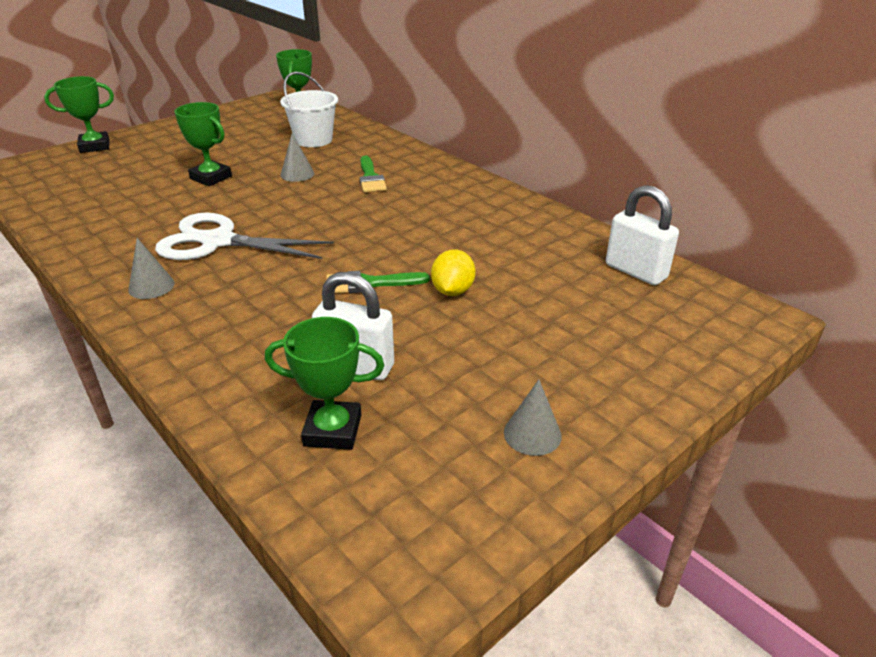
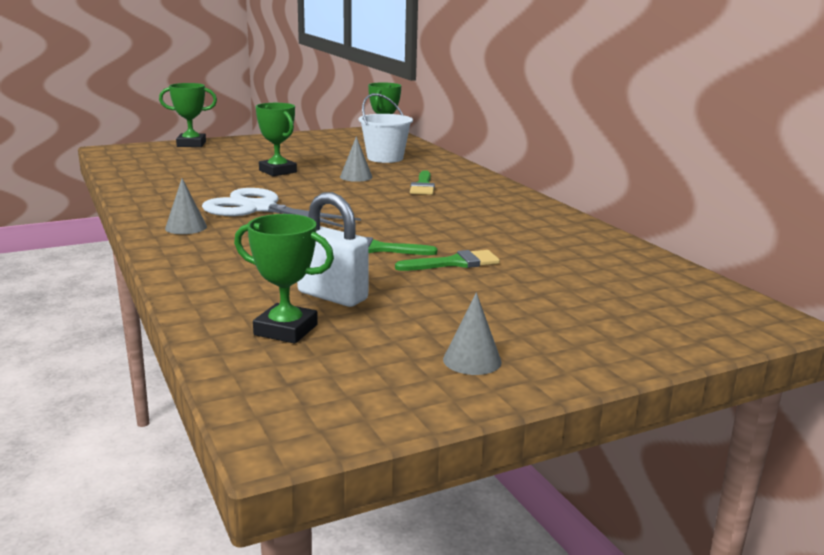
camera: 15 degrees right, 15 degrees down
(452, 291) = (454, 263): yellow lemon -> green brush
(636, 271) = (653, 273): white padlock -> none

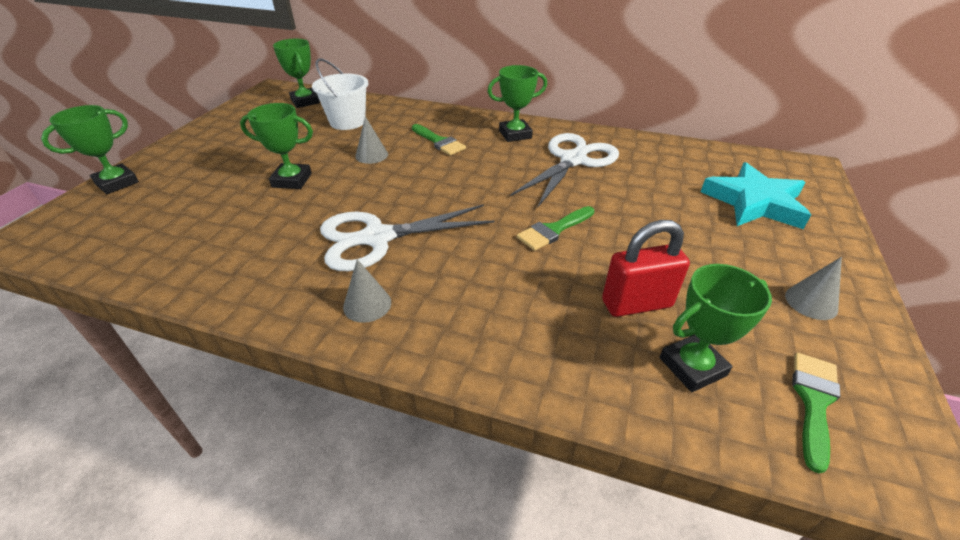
camera: 45 degrees left, 20 degrees up
(332, 296) = (636, 304): white padlock -> red padlock
(454, 263) = (620, 214): green brush -> green brush (813, 401)
(498, 201) = (515, 134): none -> green trophy
(506, 228) = (573, 160): none -> white scissors
(611, 308) = (754, 202): none -> turquoise star

